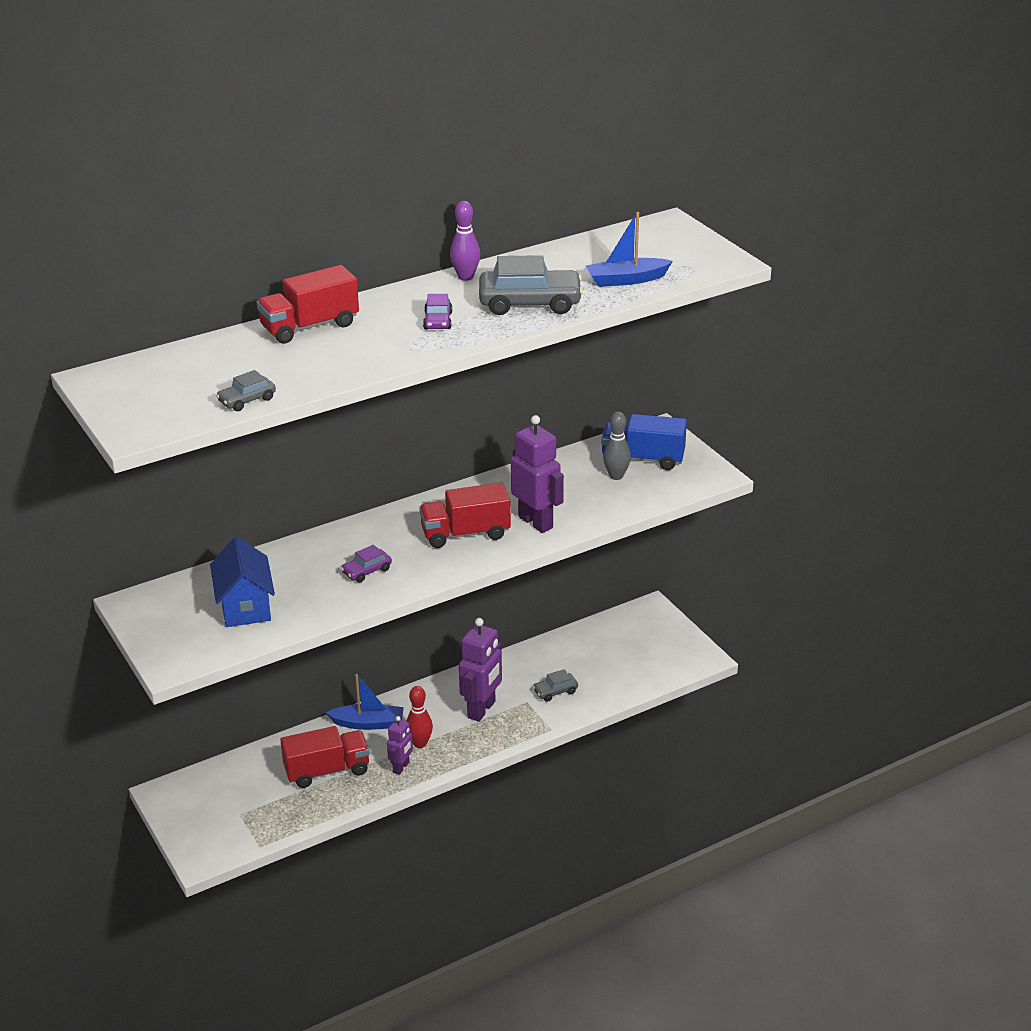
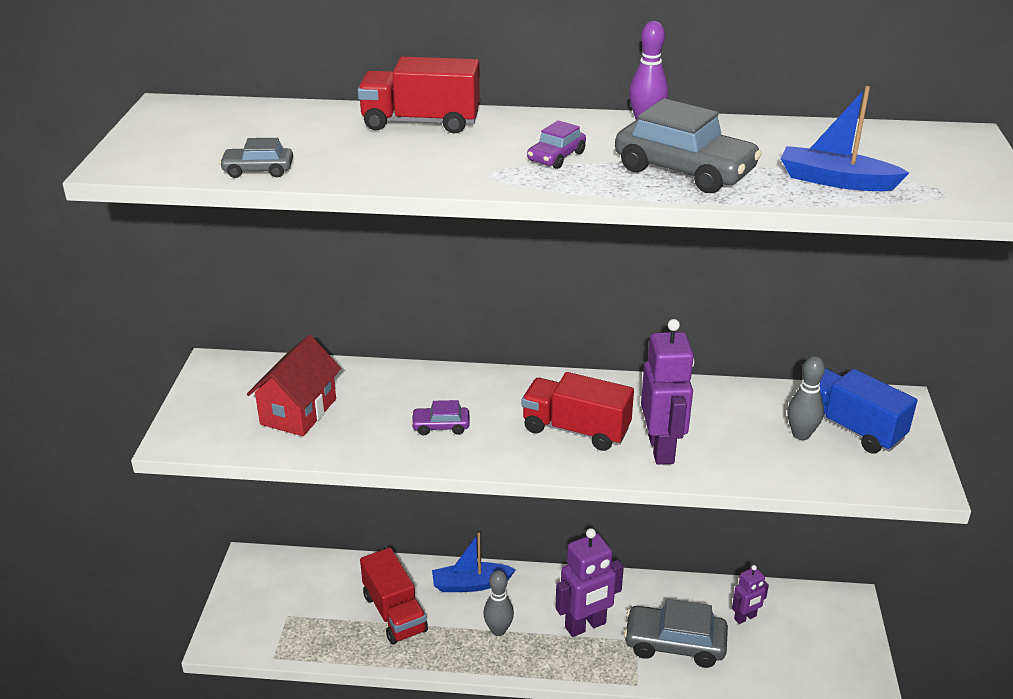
camera: 35 degrees right, 0 degrees up
(245, 606) = (298, 412): blue house -> red house
(327, 771) = (394, 613): red truck -> red truck turned 45 degrees clockwise
(368, 723) = (471, 584): blue boat -> blue boat turned 135 degrees clockwise
(401, 767) = (460, 646): purple robot -> purple robot (745, 617)
(420, 743) = (498, 630): red bowling pin -> grey bowling pin
(555, 691) = (674, 644): grey car -> grey car, size x1.97

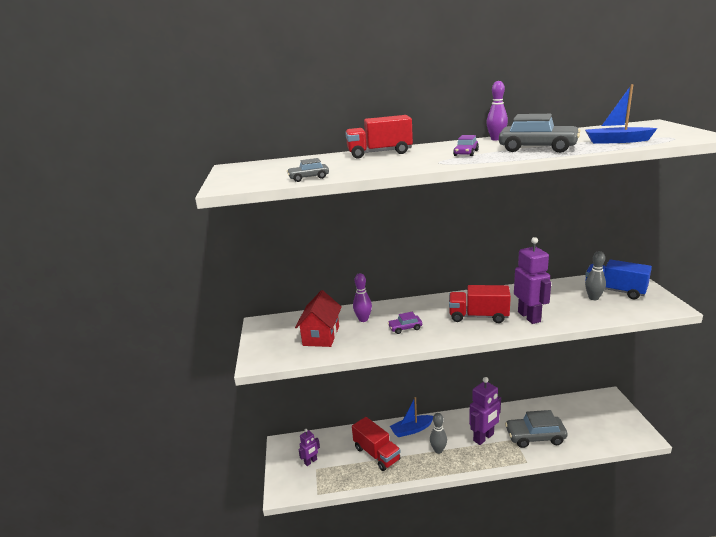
camera: 10 degrees left, 10 degrees down
(382, 394) = (363, 319): none -> purple bowling pin
(745, 617) = (563, 415): purple robot -> purple robot (311, 461)

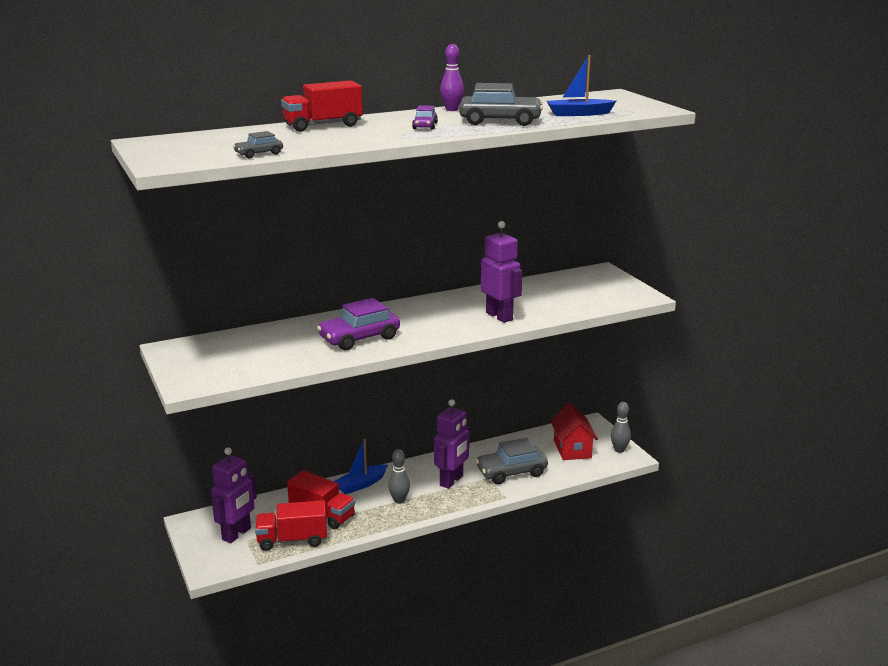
camera: 20 degrees left, 0 degrees up
(311, 461) = (237, 534): purple robot -> purple robot, size x1.78
(321, 336) = (257, 354): red house -> red house (572, 449)
(363, 319) = (304, 334): purple bowling pin -> none
(405, 328) = (359, 338): purple car -> purple car, size x1.97
(478, 316) = (442, 320): red truck -> red truck (292, 540)
(593, 298) = (566, 293): grey bowling pin -> grey bowling pin (619, 450)
(615, 291) = (588, 285): blue truck -> none

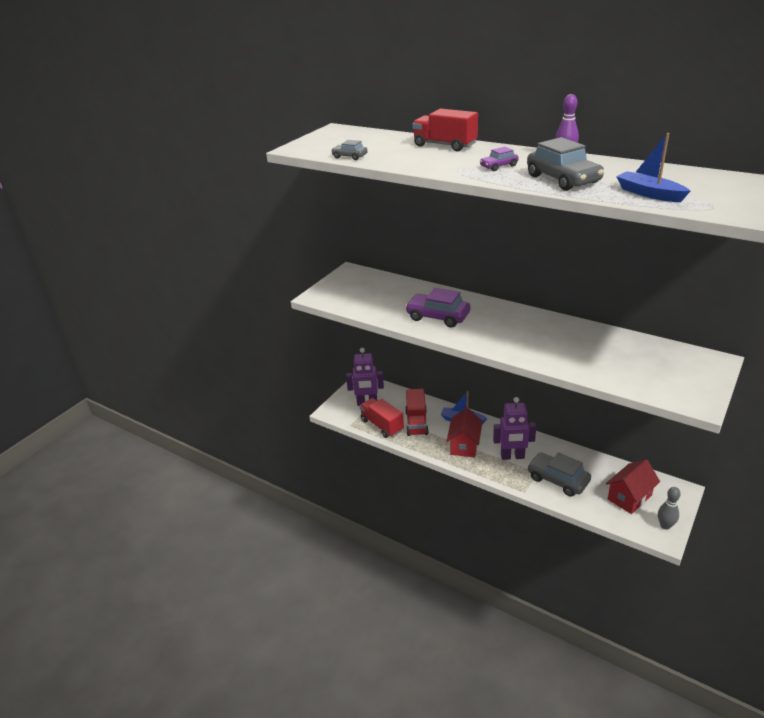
camera: 60 degrees right, 10 degrees up
(399, 500) = (464, 445): grey bowling pin -> red house
(499, 316) = (548, 352): purple robot -> none

